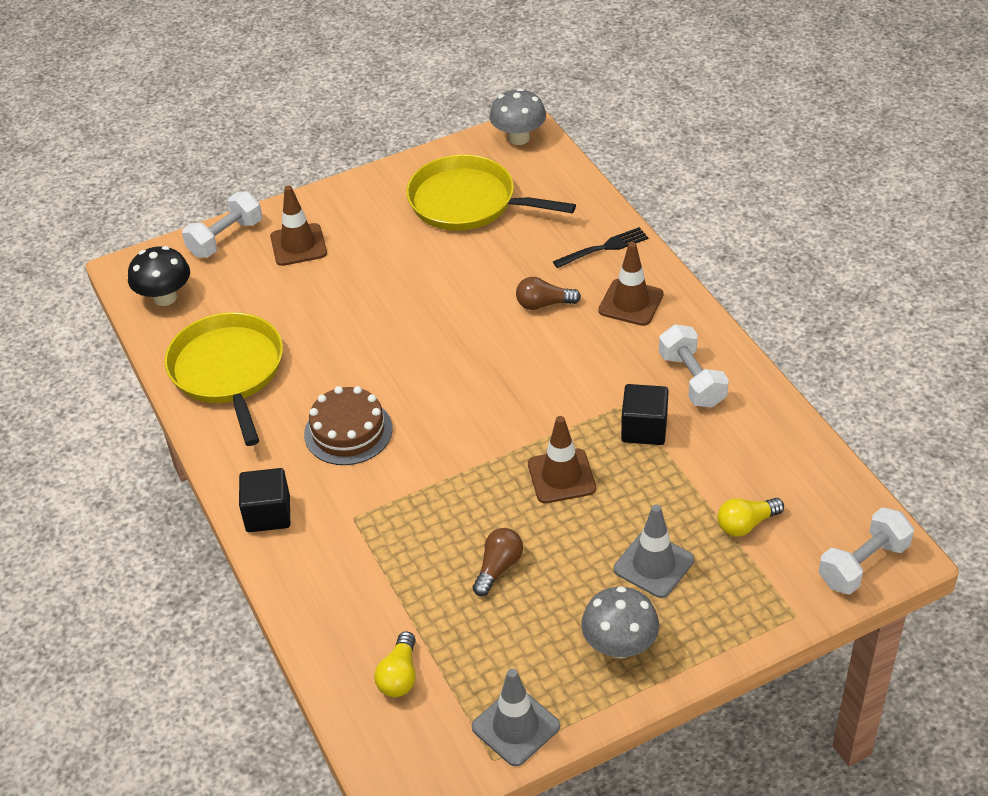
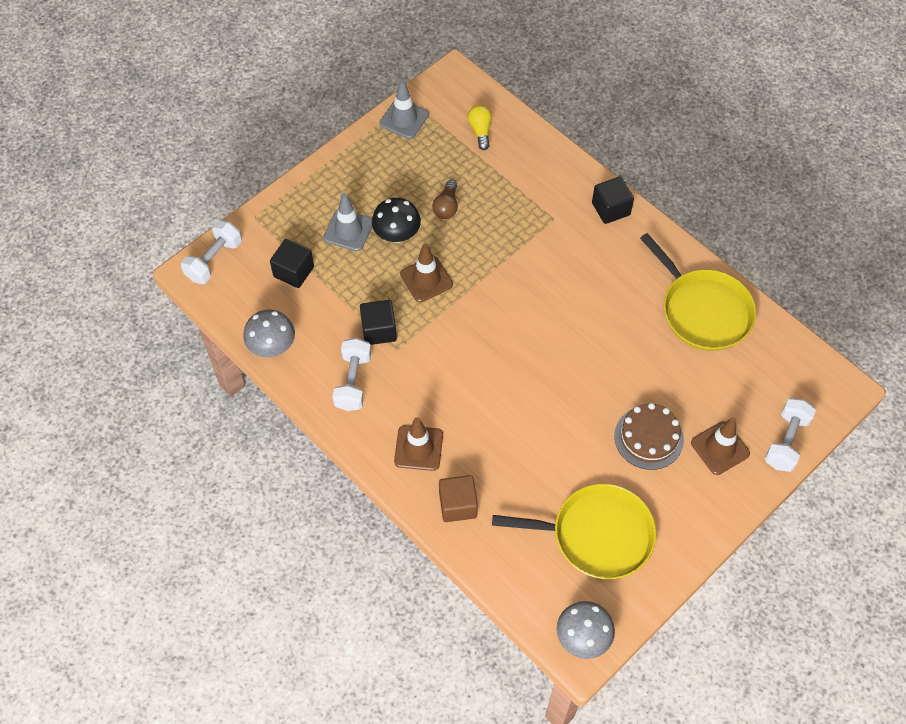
camera: 160 degrees right, 15 degrees up
(165, 297) = (795, 367): black mushroom -> black mushroom (397, 235)
(348, 431) = (588, 281): brown cake -> brown cake (648, 437)
(544, 304) = (488, 430): brown light bulb -> none
(603, 248) = (458, 505): black fork -> brown cube
(619, 646) = (357, 175): grey mushroom -> grey mushroom (272, 346)
(692, 380) = (353, 381): white dumbbell -> white dumbbell turned 45 degrees clockwise
(746, 524) = (294, 271): yellow light bulb -> black cube

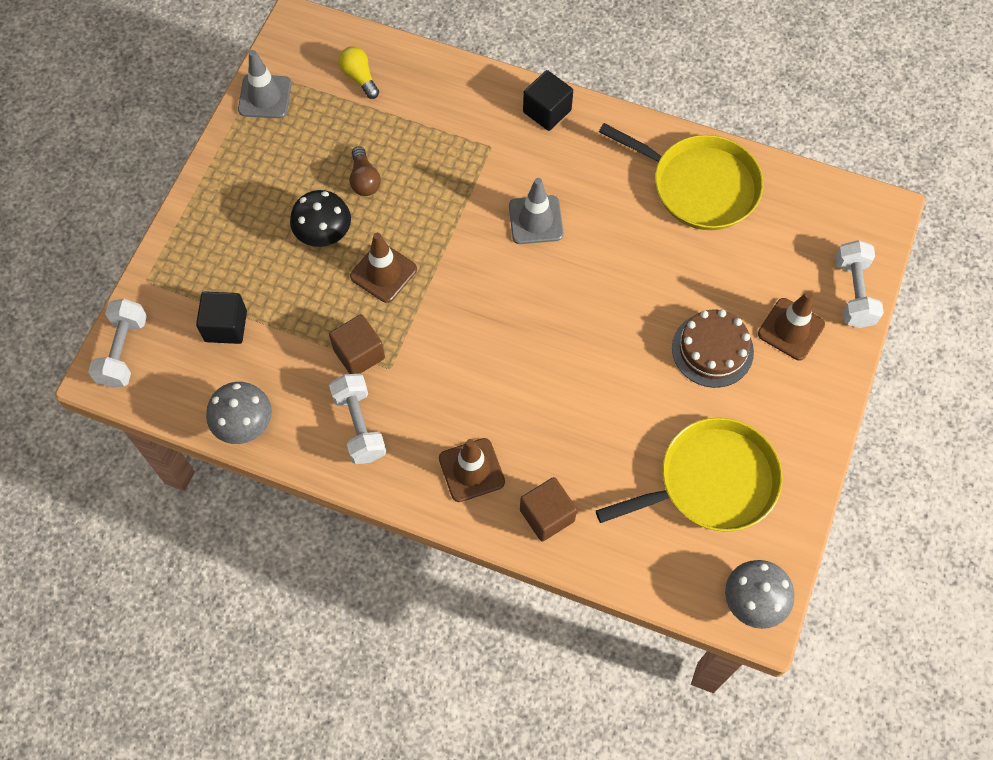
camera: 25 degrees left, 5 degrees up
(348, 230) = (265, 252): grey traffic cone -> grey traffic cone (535, 220)
(379, 330) = (359, 354): black cube -> brown cube

